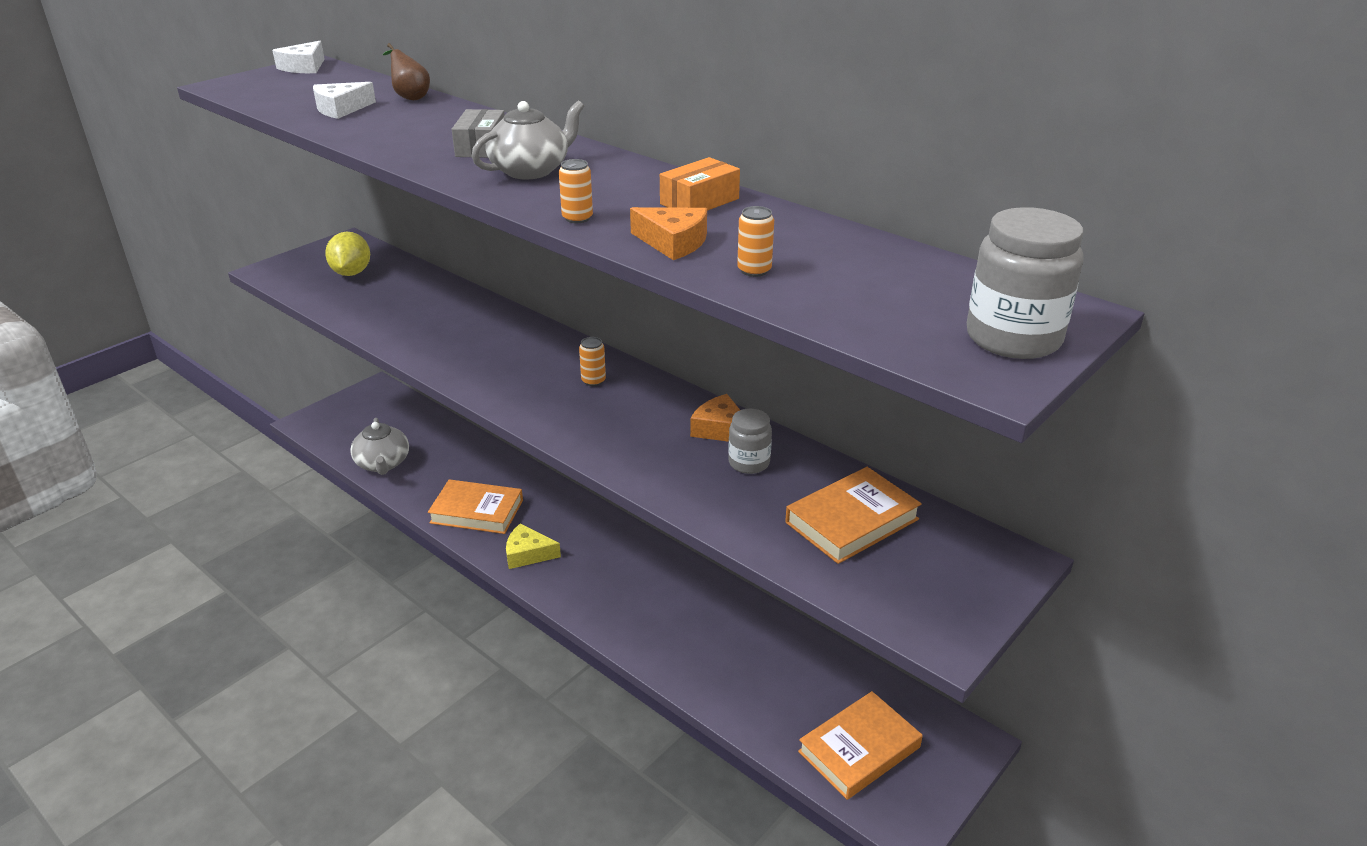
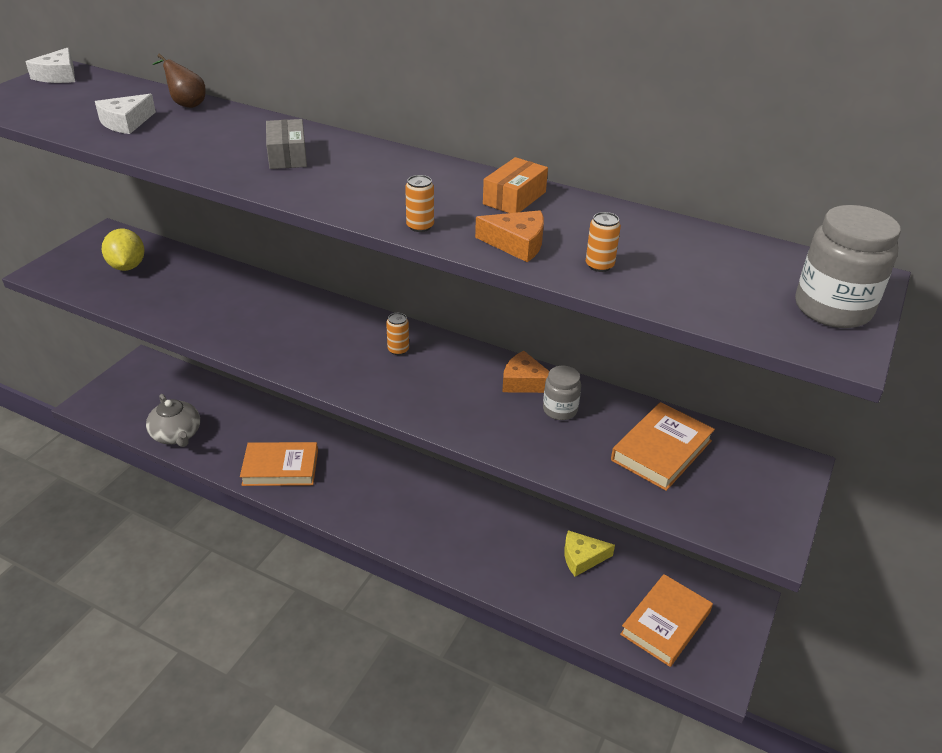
camera: 15 degrees left, 5 degrees up
(528, 554) = (340, 500): yellow cheese -> yellow cheese (582, 557)
(531, 170) = (348, 178): grey teapot -> none

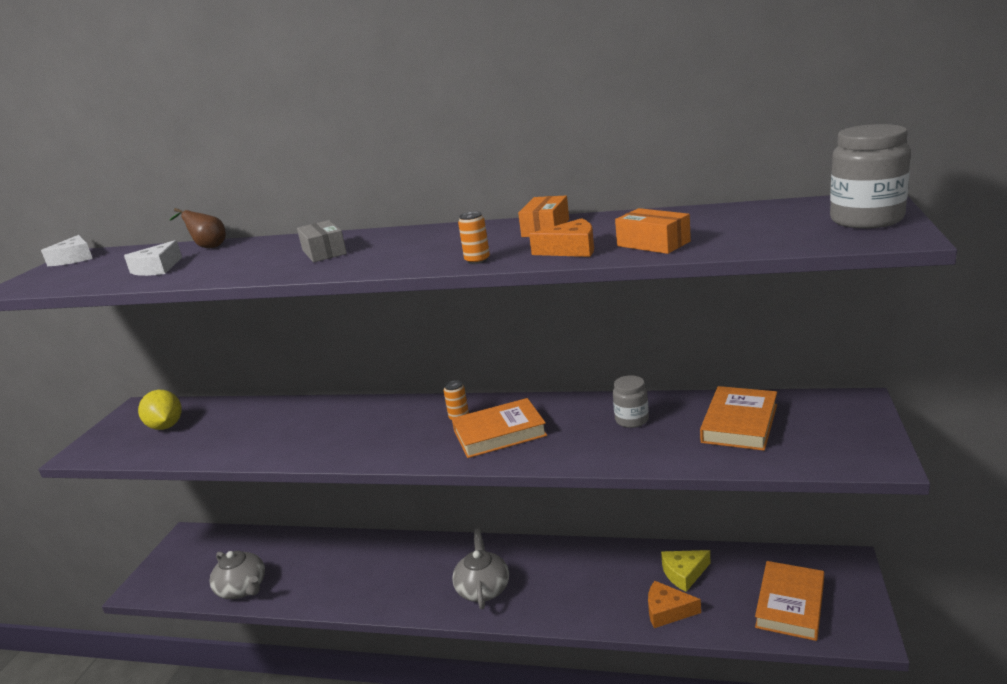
camera: 10 degrees left, 15 degrees down
(280, 468) = (360, 586): orange book -> orange book (499, 433)
(390, 509) = (483, 588): none -> grey teapot
(524, 382) = (587, 409): orange cheese -> orange cheese (667, 611)
(599, 265) = (653, 244): orange can -> orange box

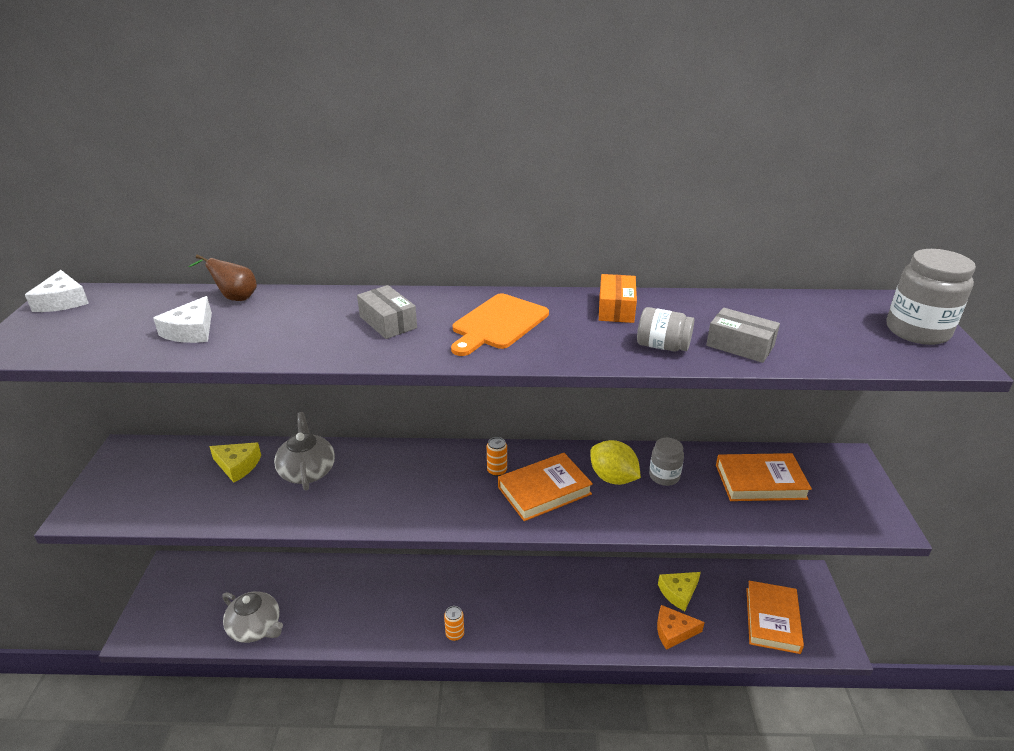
camera: 15 degrees left, 10 degrees up
(166, 426) = (173, 477): yellow lemon -> yellow lemon (613, 478)
(224, 417) = (238, 465): none -> yellow cheese
(423, 246) = (498, 324): none -> orange cutting board
(477, 260) = (573, 354): orange can -> orange can (455, 634)
(483, 588) = (502, 616): grey teapot -> grey teapot (307, 471)
(571, 249) = (662, 346): orange cheese -> grey jar
(653, 244) = (740, 346): orange box -> grey box
(739, 423) = (760, 482): orange book -> orange book turned 75 degrees clockwise

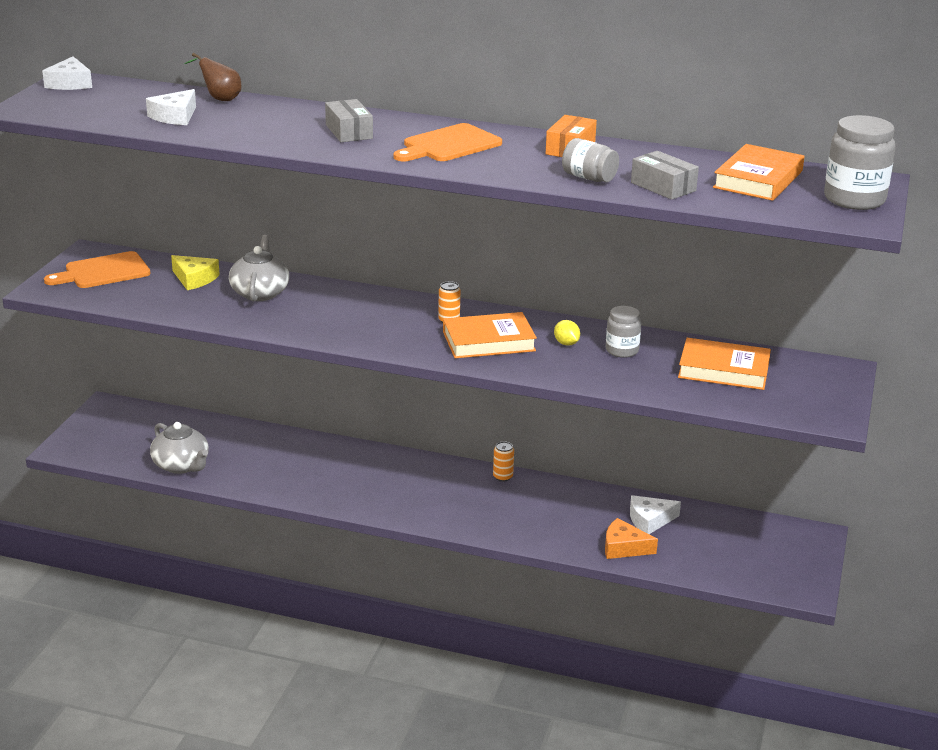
camera: 15 degrees right, 5 degrees down
(142, 474) = (103, 272): none -> orange cutting board
(455, 634) = (383, 506): orange can -> orange can (503, 477)
(613, 478) = (566, 343): yellow lemon -> yellow lemon, size x0.55
(678, 593) = (649, 520): yellow cheese -> white cheese
(772, 620) = (745, 559): orange book -> orange book (758, 179)

